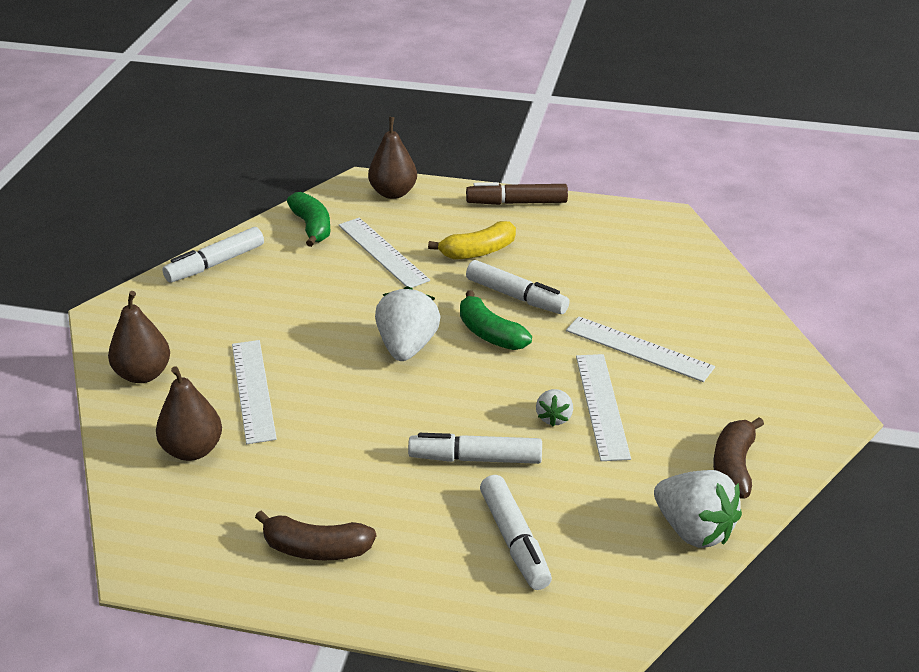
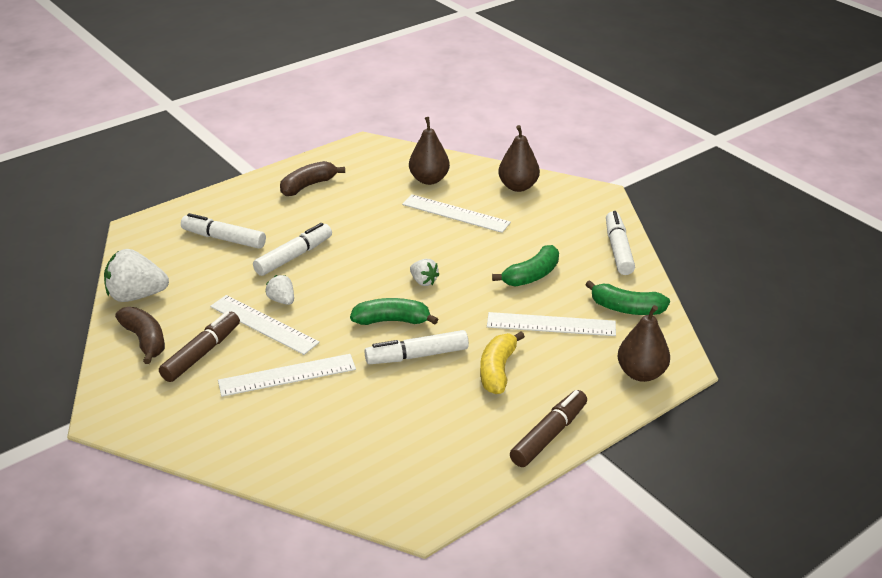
camera: 130 degrees right, 0 degrees up
(319, 291) = (531, 275): none -> green banana
(407, 347) = (423, 281): white strawberry -> white strawberry, size x0.53
(691, 416) = (202, 353): none -> brown marker

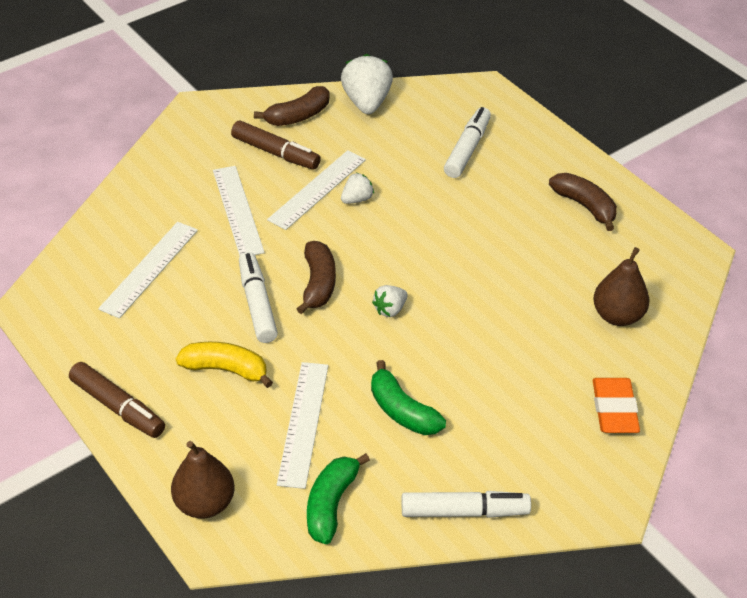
camera: 90 degrees right, 10 degrees up
(294, 256) = (436, 203): white marker -> none
(392, 321) = (318, 283): green banana -> brown banana
(455, 213) = (537, 341): white ruler -> white ruler (149, 268)
(518, 186) = (614, 409): brown pear -> orange eraser

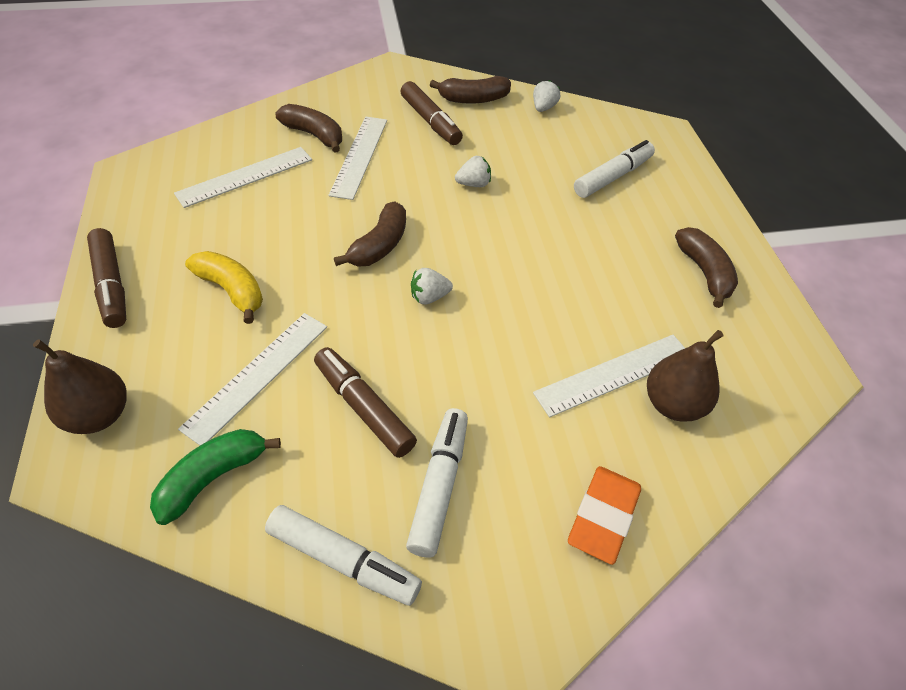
camera: 25 degrees right, 5 degrees up
(179, 205) = (314, 135): none -> brown banana
(257, 304) = (310, 242): white marker -> white marker (439, 485)
(317, 189) = (444, 163): white ruler -> white ruler (613, 374)
(367, 103) = (543, 108): white strawberry -> white strawberry, size x0.53
(402, 411) = (364, 407): green banana -> brown marker

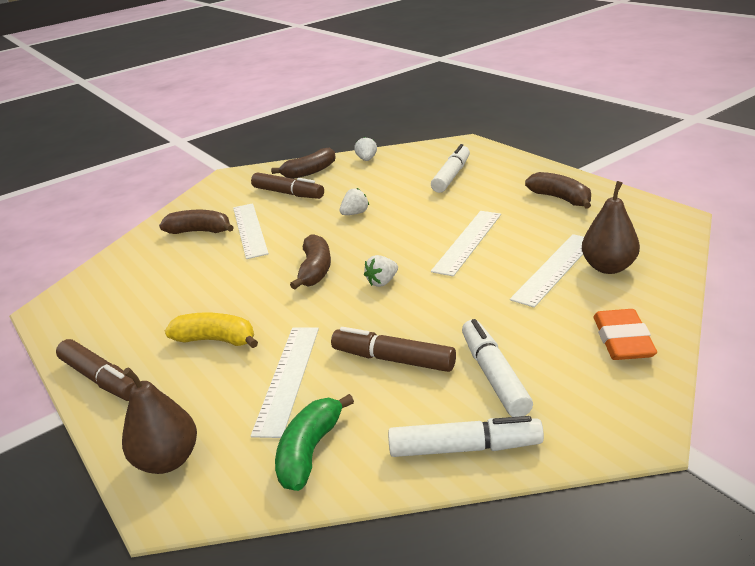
camera: 20 degrees left, 20 degrees down
(245, 176) = (162, 273): white ruler -> white ruler (467, 242)

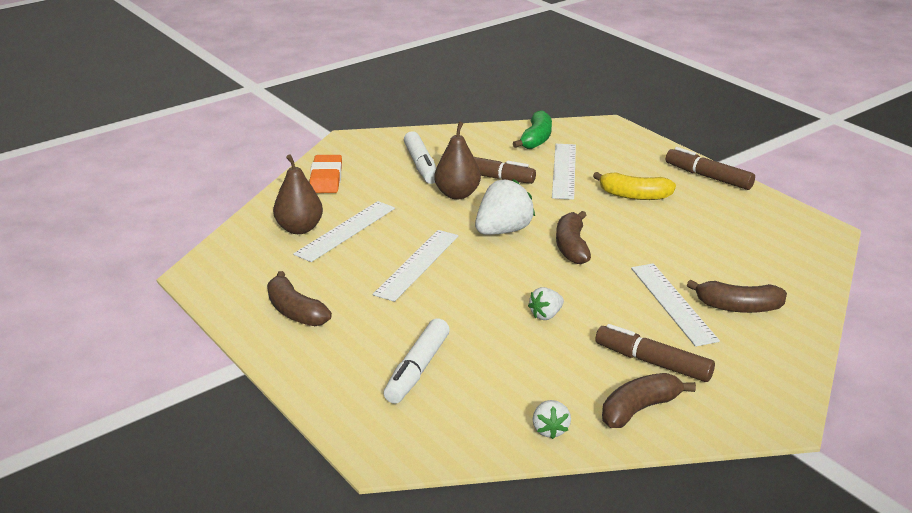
camera: 175 degrees right, 0 degrees up
(168, 460) = (621, 139): brown pear -> brown pear (457, 194)
(382, 282) = (503, 231): white strawberry -> white strawberry, size x1.88
(465, 448) = (446, 137): white marker -> none

